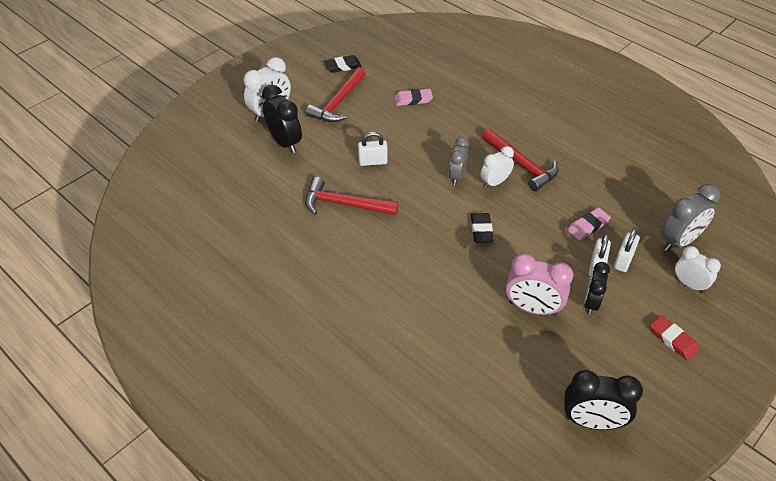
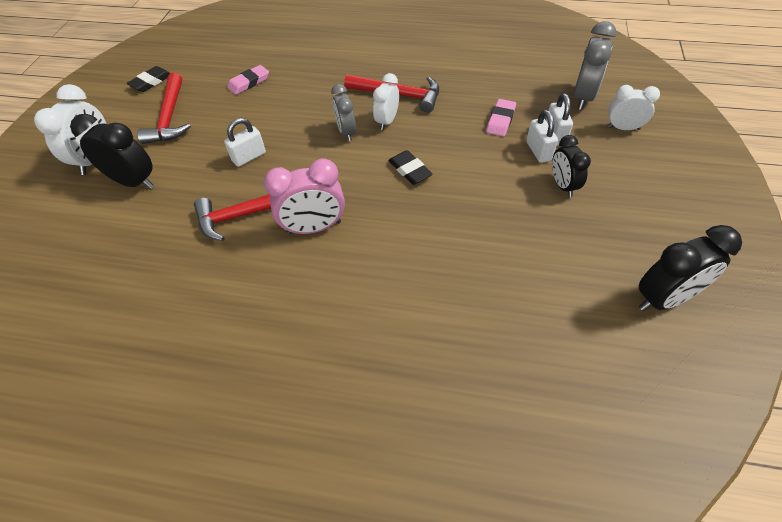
camera: 30 degrees left, 5 degrees up
(532, 308) = (518, 219): pink clock -> pink clock (314, 227)
(673, 339) = (655, 181): red eraser -> none

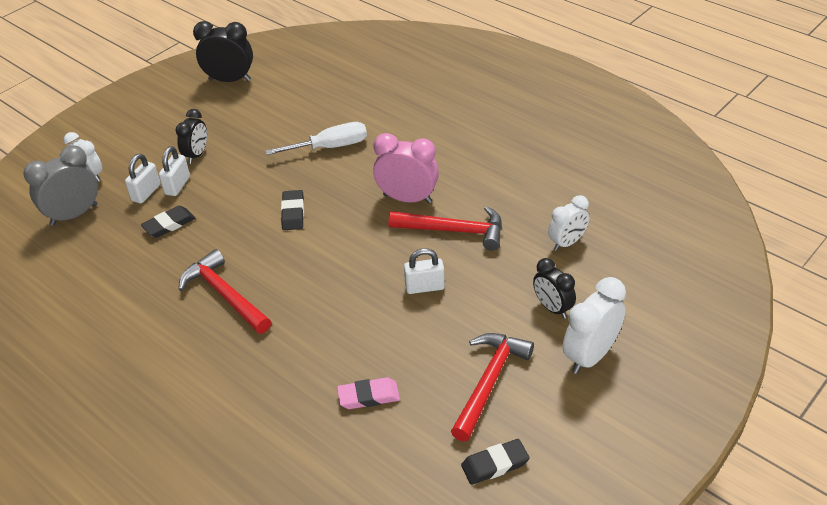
camera: 150 degrees left, 10 degrees down
(133, 182) = (552, 308): black clock -> black clock, size x0.66
(346, 132) = (313, 274): grey clock -> none
(387, 121) = (265, 269): white clock -> white clock (567, 243)
(442, 254) = (330, 147): none -> white screwdriver
(500, 120) = (169, 224): pink eraser -> black eraser

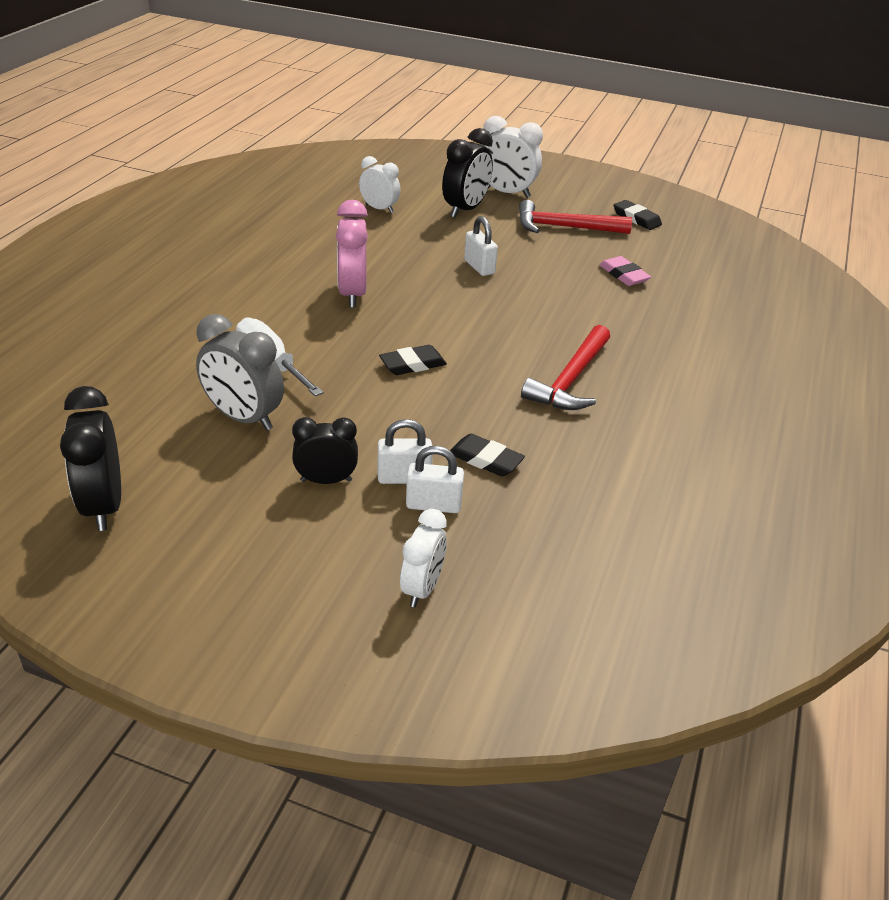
camera: 115 degrees left, 5 degrees down
(74, 215) = (519, 567): grey clock -> grey clock (244, 418)
(454, 230) = (391, 262): red hammer -> none
(552, 308) = (465, 209): black clock -> black clock, size x1.52

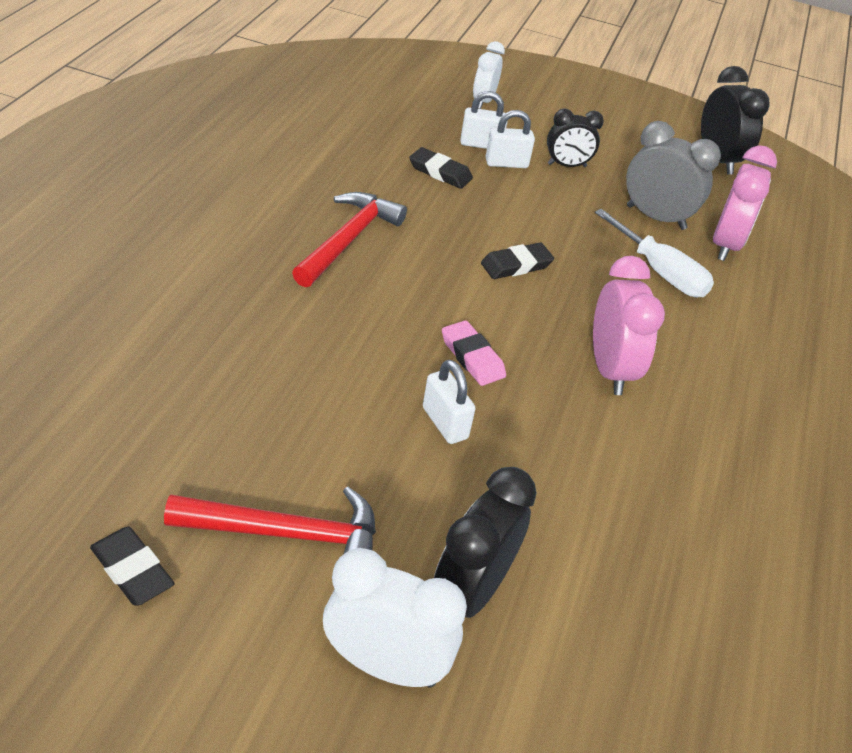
camera: 175 degrees right, 5 degrees up
(180, 392) = (725, 245): none -> pink clock
(379, 209) = (629, 588): white clock -> none
(623, 275) = (224, 404): pink eraser -> pink eraser (472, 357)

